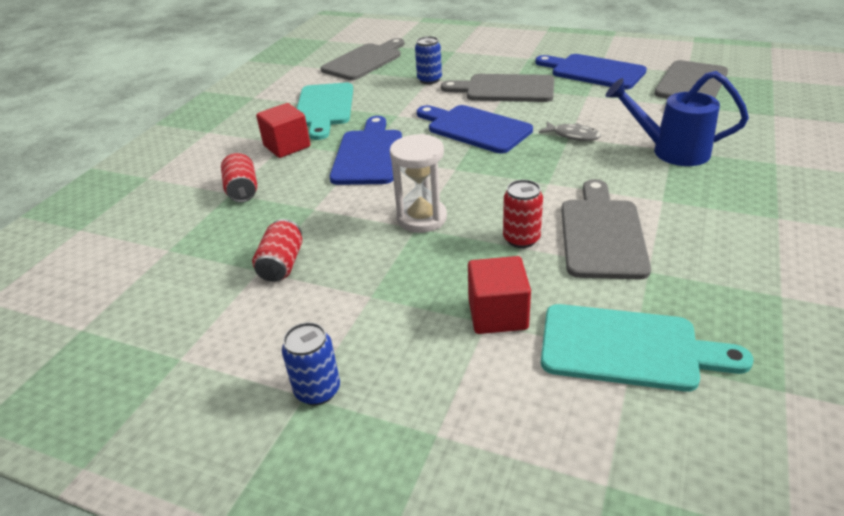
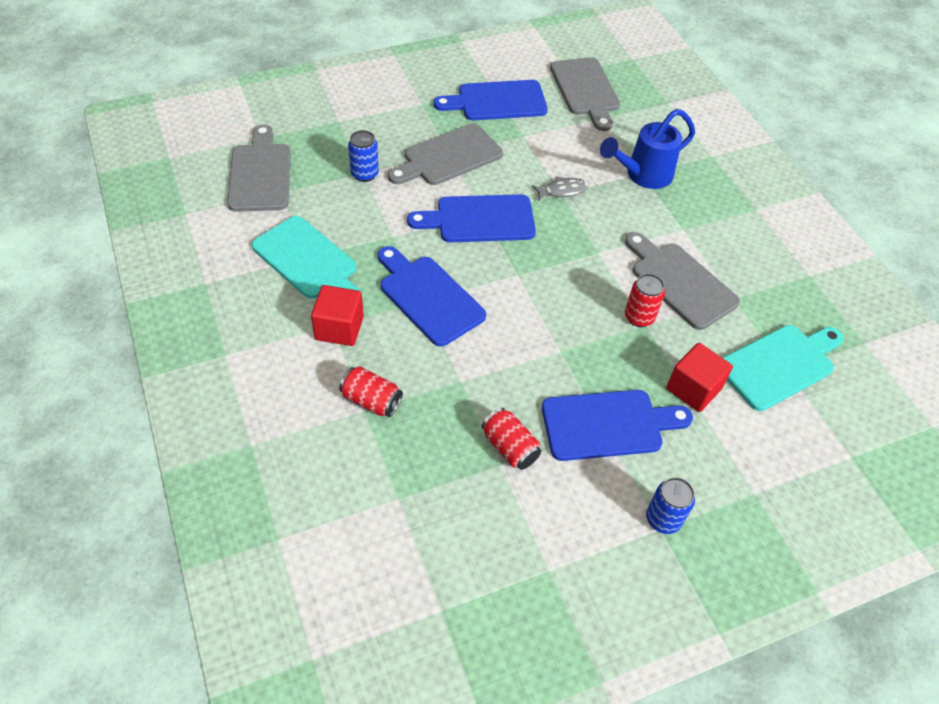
camera: 50 degrees left, 15 degrees up
(378, 294) = (608, 424): none -> blue cutting board
(421, 218) = (554, 339): white hourglass -> none

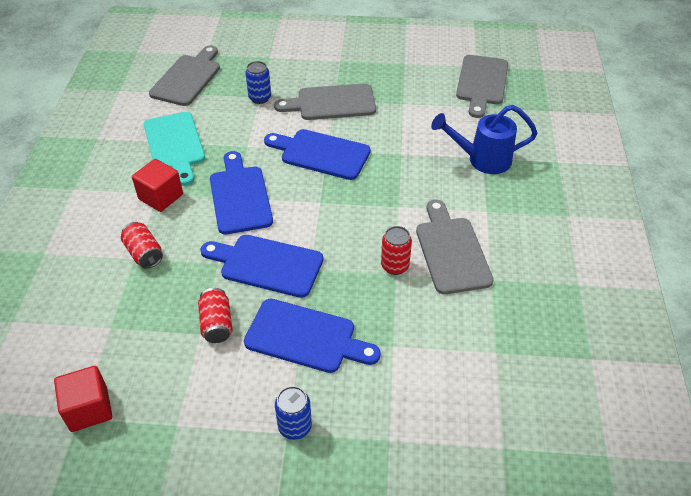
camera: 30 degrees right, 5 degrees down
(497, 101) = (400, 73): blue cutting board -> blue cutting board (267, 265)
(562, 191) = (404, 152): grey fish -> none
(693, 389) = (398, 337): red cube -> red cube (89, 409)
(779, 365) = (492, 347): turquoise cutting board -> none

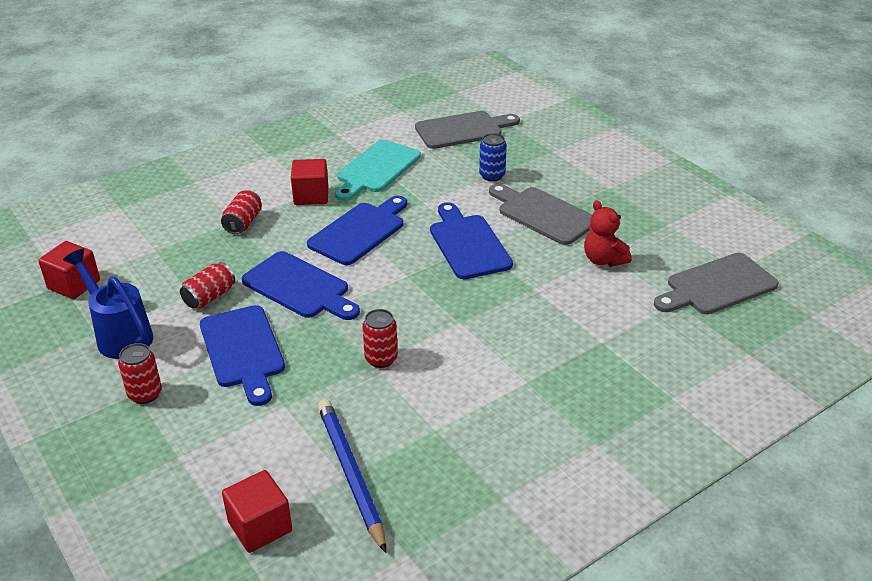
camera: 50 degrees right, 10 degrees down
(267, 265) = (299, 287): blue cutting board -> blue cutting board turned 150 degrees clockwise
(295, 426) = (145, 394): blue can -> red can
(408, 108) = (603, 260): none -> red teddy bear
(451, 251) = (442, 385): grey cutting board -> none
(482, 160) = (597, 343): blue watering can -> blue watering can (119, 334)
(495, 346) = (350, 473): none -> blue pencil
(505, 426) = (260, 526): none -> red cube

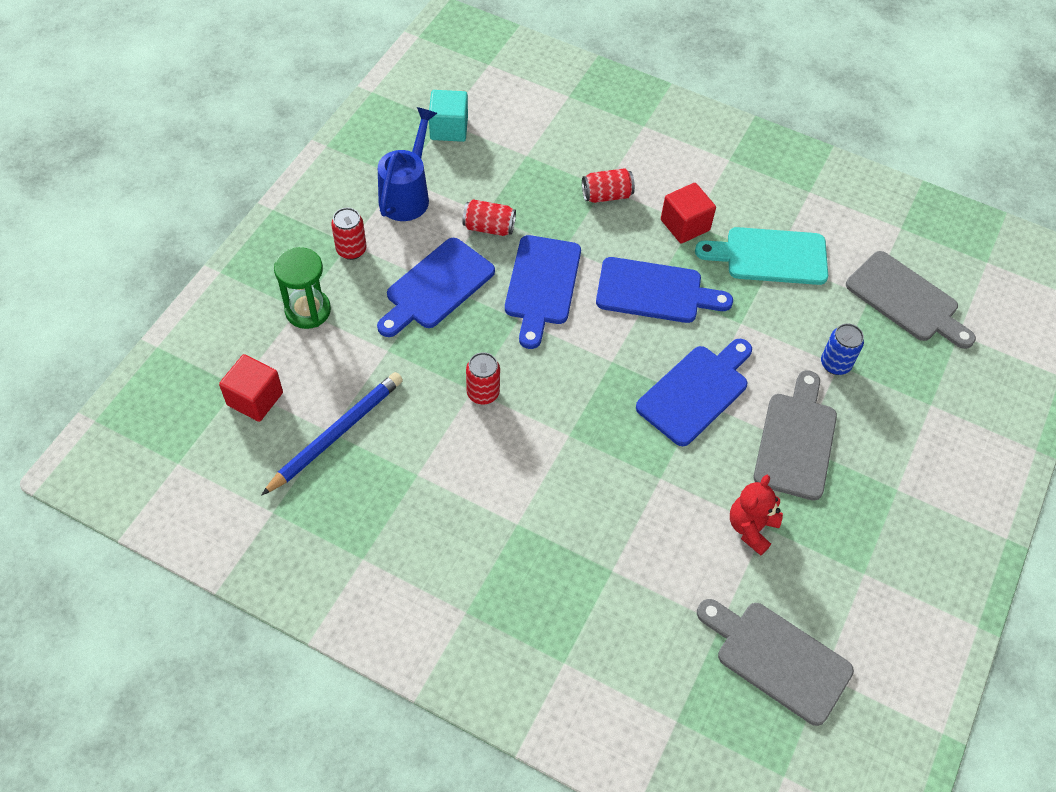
camera: 60 degrees right, 20 degrees up
(74, 284) = (449, 128): red cube -> turquoise cube
(187, 449) = (308, 310): none -> green hourglass

